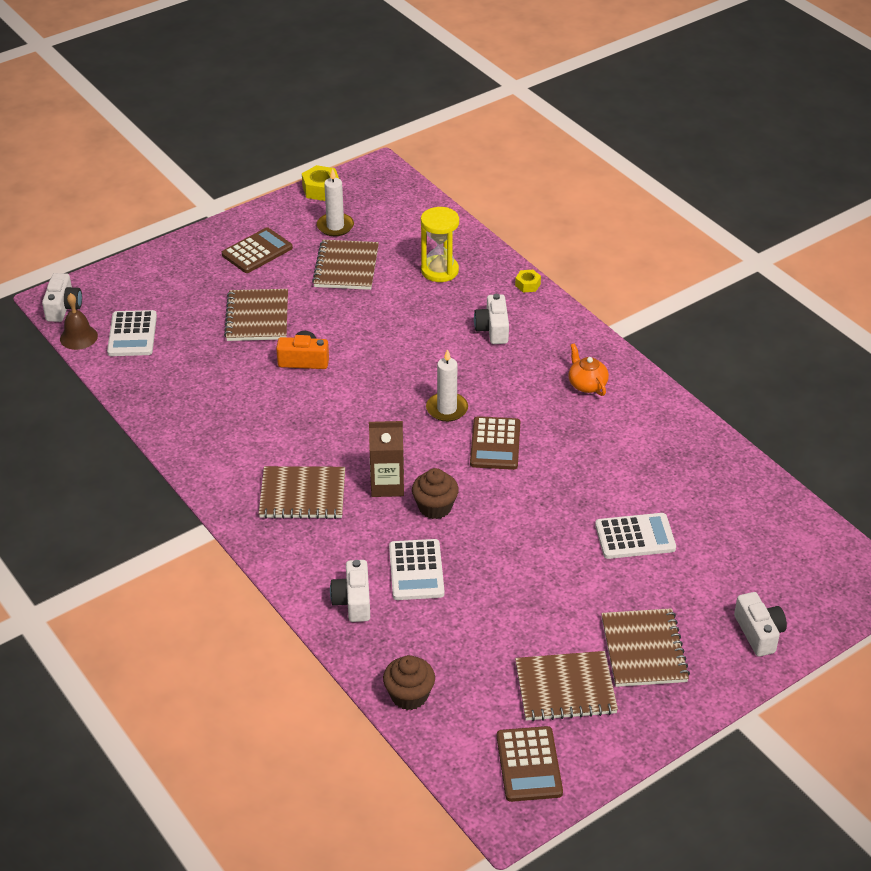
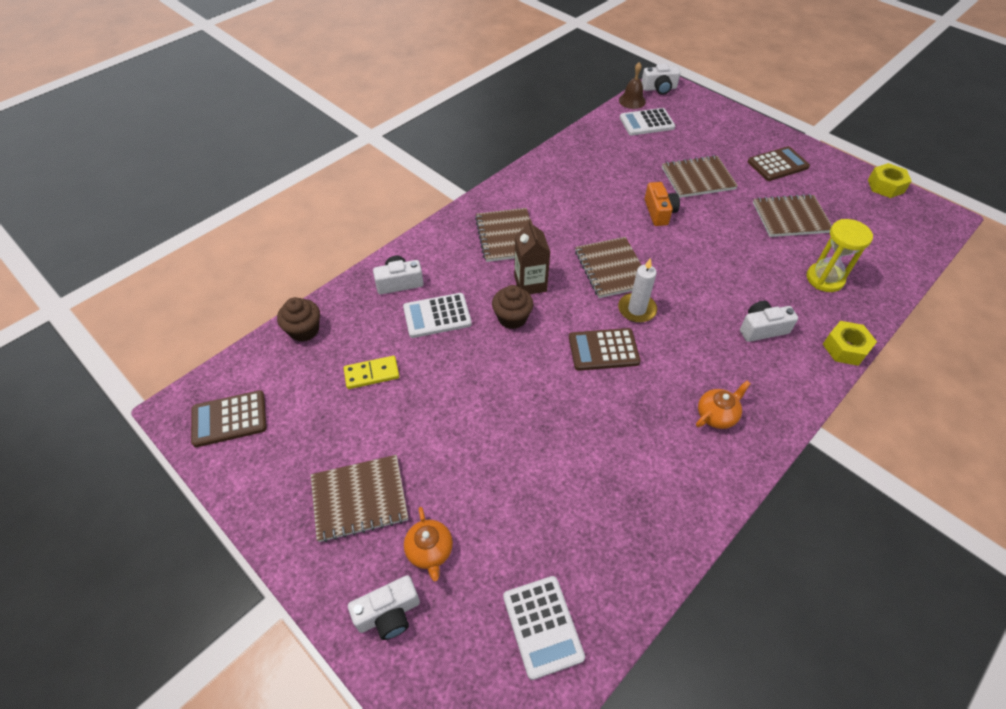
camera: 80 degrees right, 10 degrees up
(257, 251) = (777, 164): brown calculator -> brown calculator turned 60 degrees counterclockwise
(335, 226) = (841, 202): white candle -> none
(489, 633) = (372, 374): none -> yellow domino
(527, 285) = (845, 348): yellow nut -> yellow nut, size x1.65
(565, 688) = (311, 437): brown notebook -> brown notebook (611, 269)
(635, 537) = (508, 479): white calculator -> white calculator (542, 626)
(702, 600) = (430, 551): none -> orange teapot

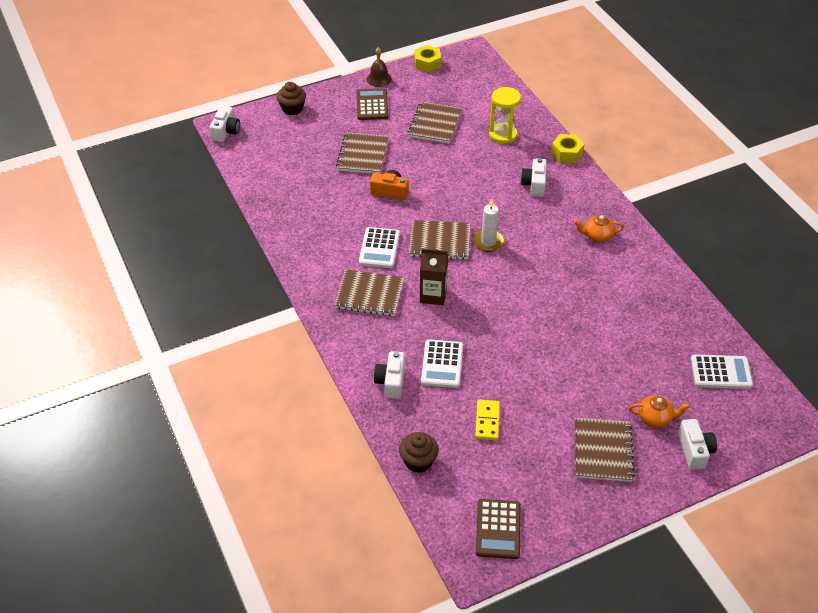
camera: 70 degrees left, 5 degrees down
(512, 318) = (465, 317): brown cupcake -> brown cupcake (292, 109)
(603, 350) = (519, 273): brown calculator -> none
(632, 101) = (232, 155): brown bell -> brown bell (379, 79)
(646, 123) = (270, 157): white calculator -> white calculator (379, 248)
(717, 415) = (597, 236): orange teapot -> orange teapot turned 75 degrees counterclockwise

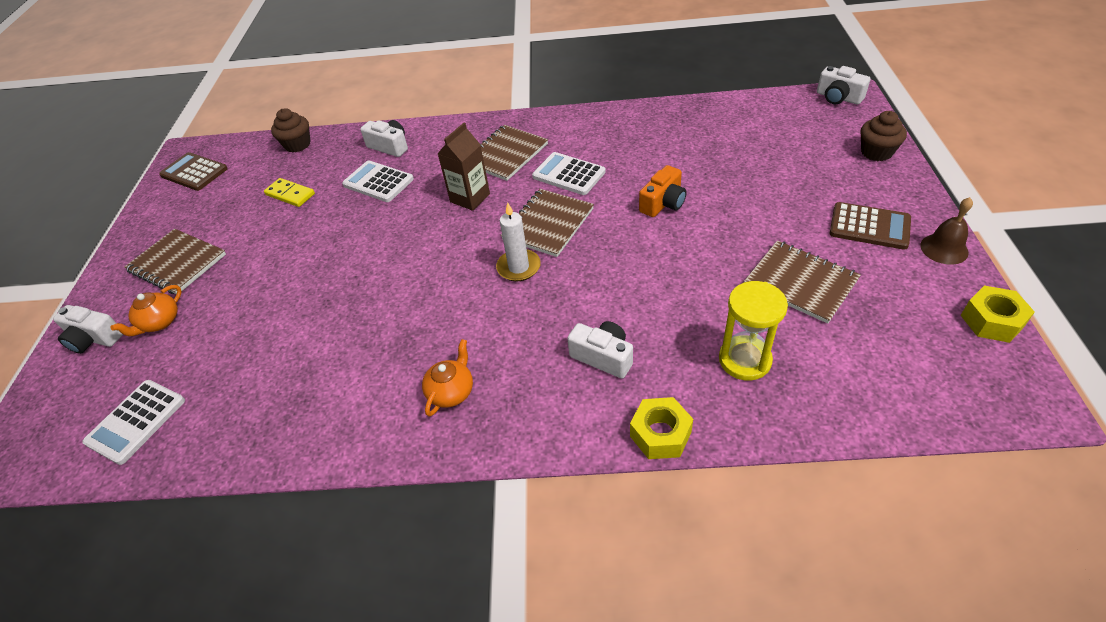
camera: 120 degrees right, 0 degrees up
(362, 155) = (750, 194): brown notebook -> none

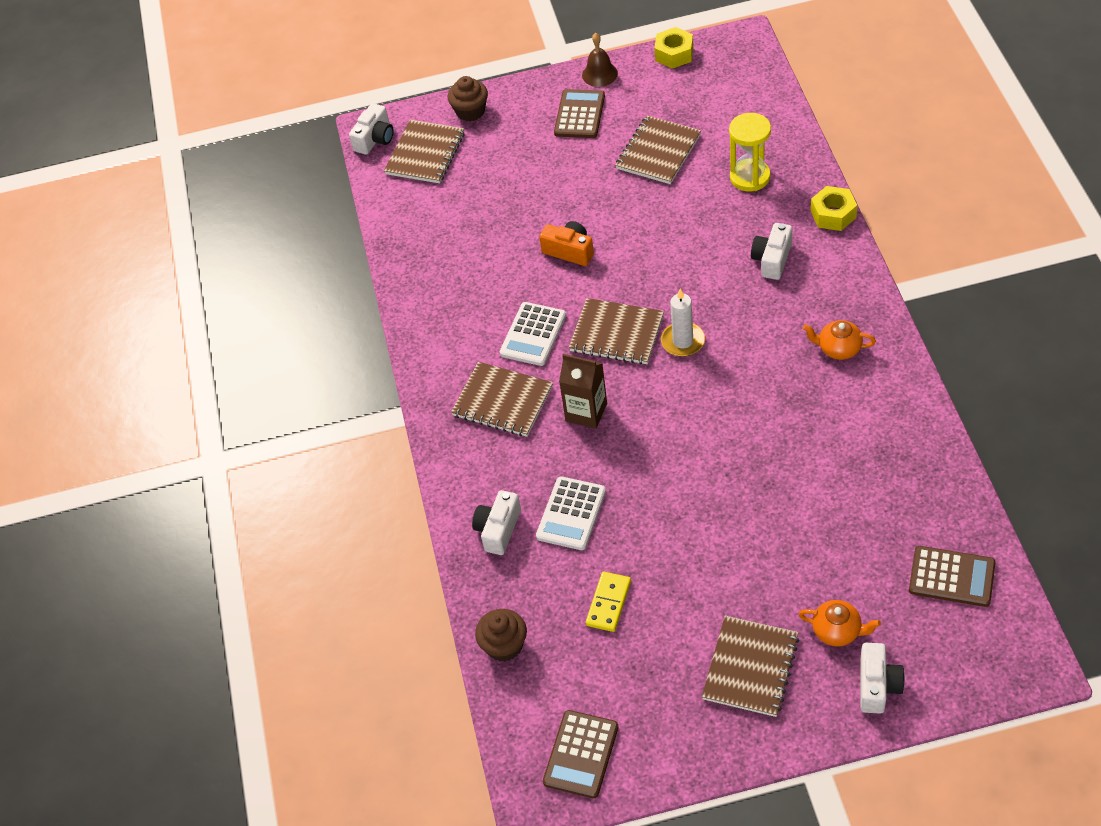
camera: 100 degrees left, 5 degrees up
(136, 421) = (951, 577): white calculator -> brown calculator
(815, 124) = (425, 153): none -> brown notebook

